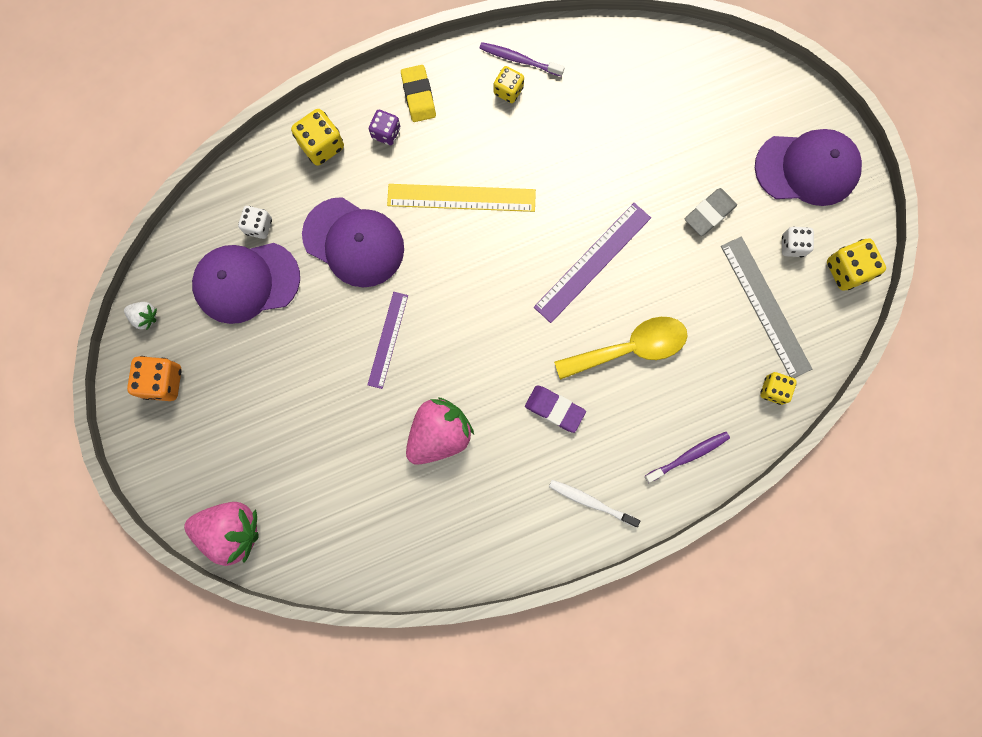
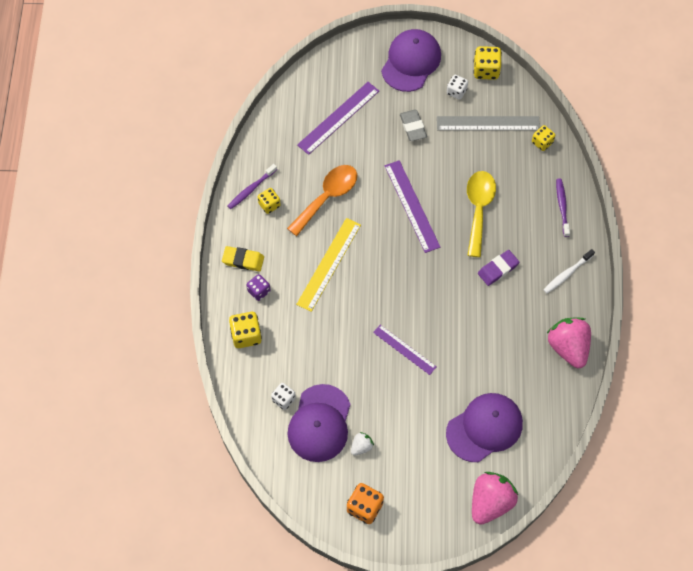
camera: 65 degrees left, 15 degrees down
(145, 317) = (312, 501): white strawberry -> white strawberry (361, 447)
(353, 242) = (326, 343): purple cap -> purple cap (484, 428)
(439, 434) = (483, 344): pink strawberry -> pink strawberry (568, 347)
(553, 154) = (327, 197): none -> orange spoon
(674, 116) = (338, 118): none -> purple ruler

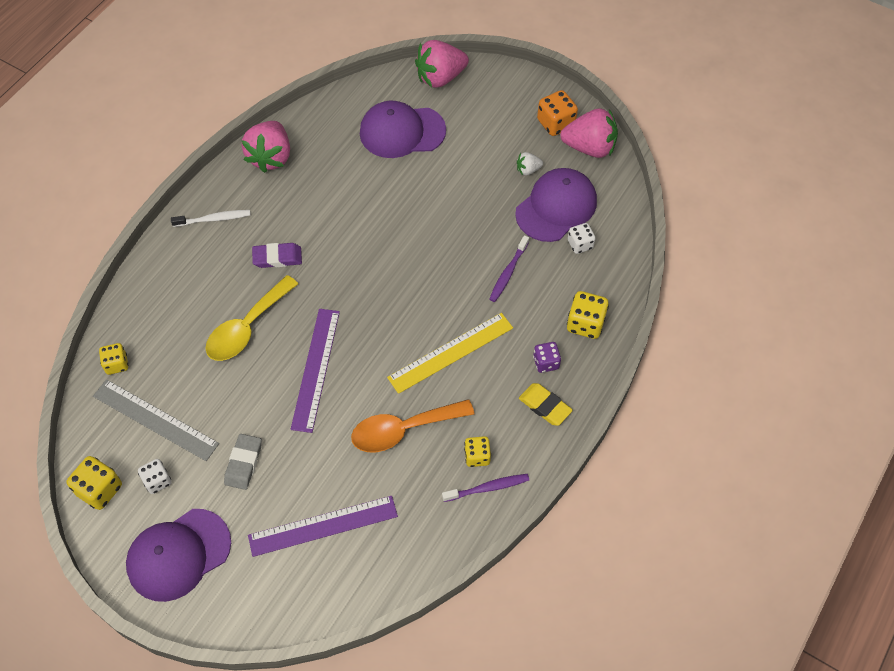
camera: 150 degrees left, 5 degrees down
(323, 497) = (589, 147): none -> pink strawberry
(404, 349) = (429, 230): purple ruler -> none
(562, 206) = (159, 285): purple toothbrush -> purple toothbrush (508, 273)

